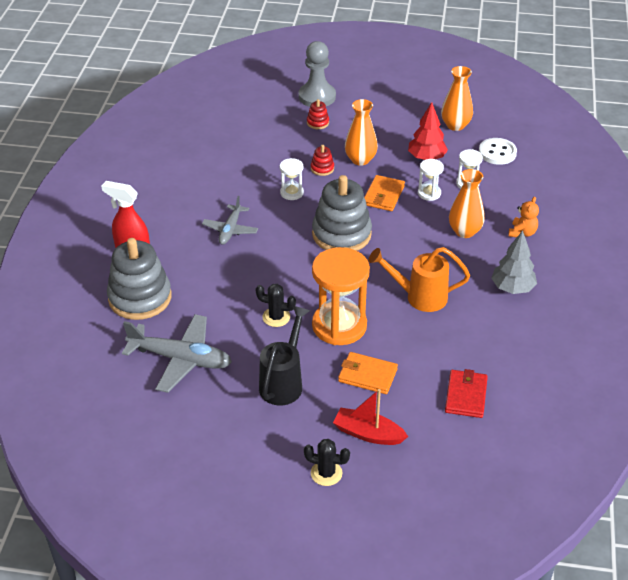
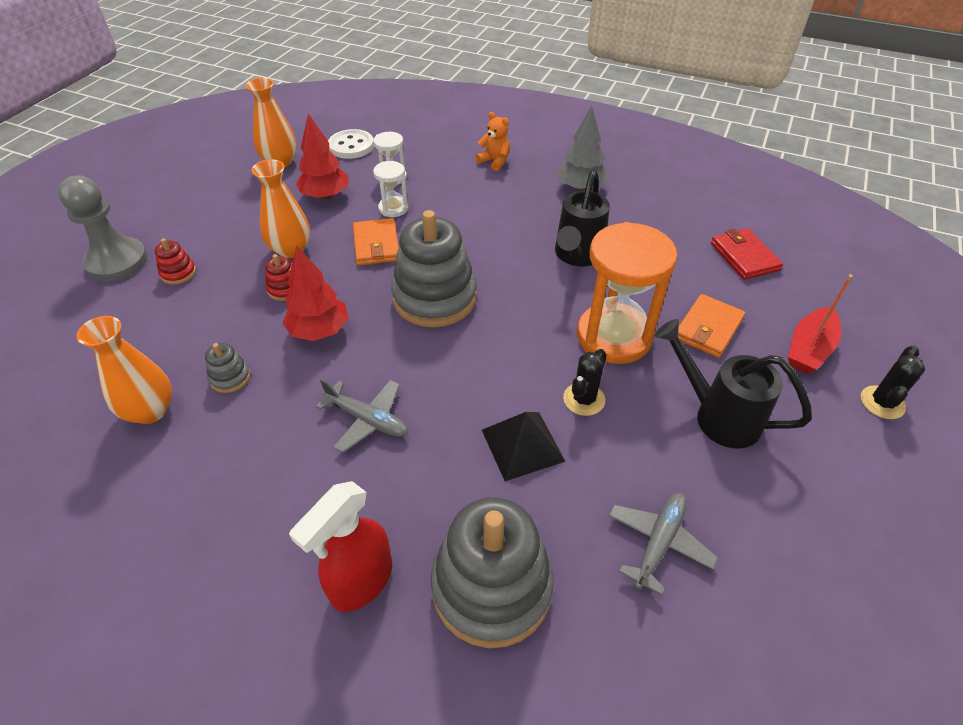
camera: 75 degrees left, 5 degrees up
(181, 359) = (658, 542): grey plane -> grey plane, size x0.61
(231, 295) = (522, 445): none -> black pyramid
(243, 170) = (230, 377): none -> grey stacking toy
(291, 193) = (319, 331): white hourglass -> red tree
(383, 195) = (376, 245): orange wallet -> orange wallet turned 45 degrees clockwise
(419, 297) = (576, 256): orange watering can -> black watering can
(464, 231) = (475, 198): orange vase -> orange vase (150, 411)
(466, 396) = (744, 257): red wallet -> red wallet turned 45 degrees clockwise

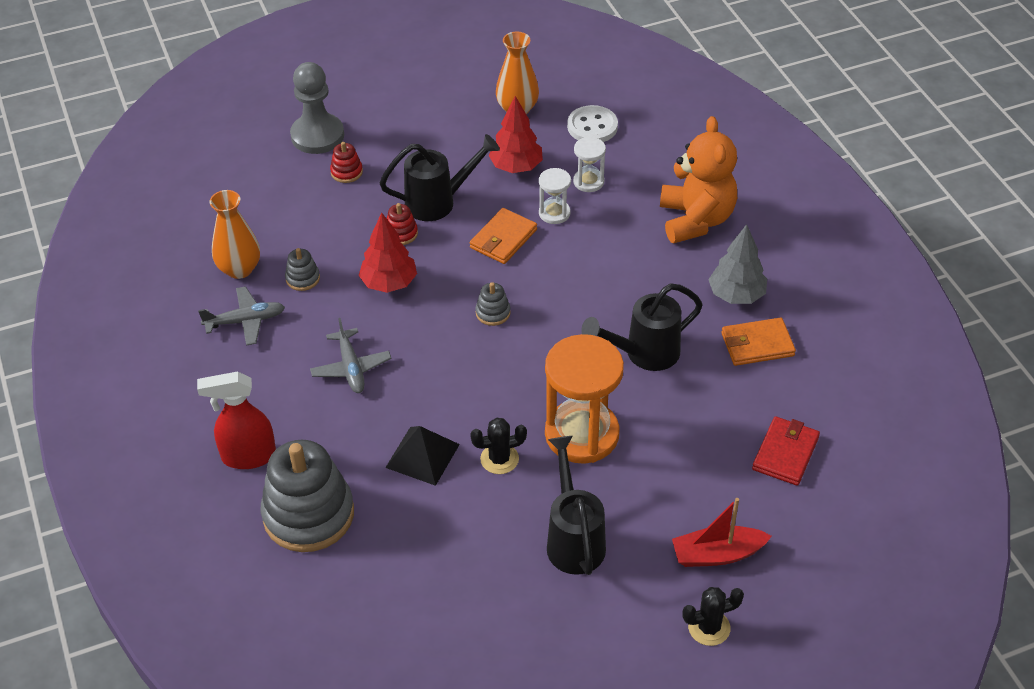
camera: 45 degrees right, 0 degrees up
(291, 250) = (439, 202): orange vase -> black watering can
(435, 298) = (493, 313): grey stacking toy -> grey stacking toy, size x0.43
(494, 161) = (696, 220): orange teddy bear -> orange teddy bear, size x2.08
(658, 542) = (427, 571): grey plane -> grey plane (246, 321)
(708, 328) = (661, 482): orange wallet -> orange wallet (757, 344)

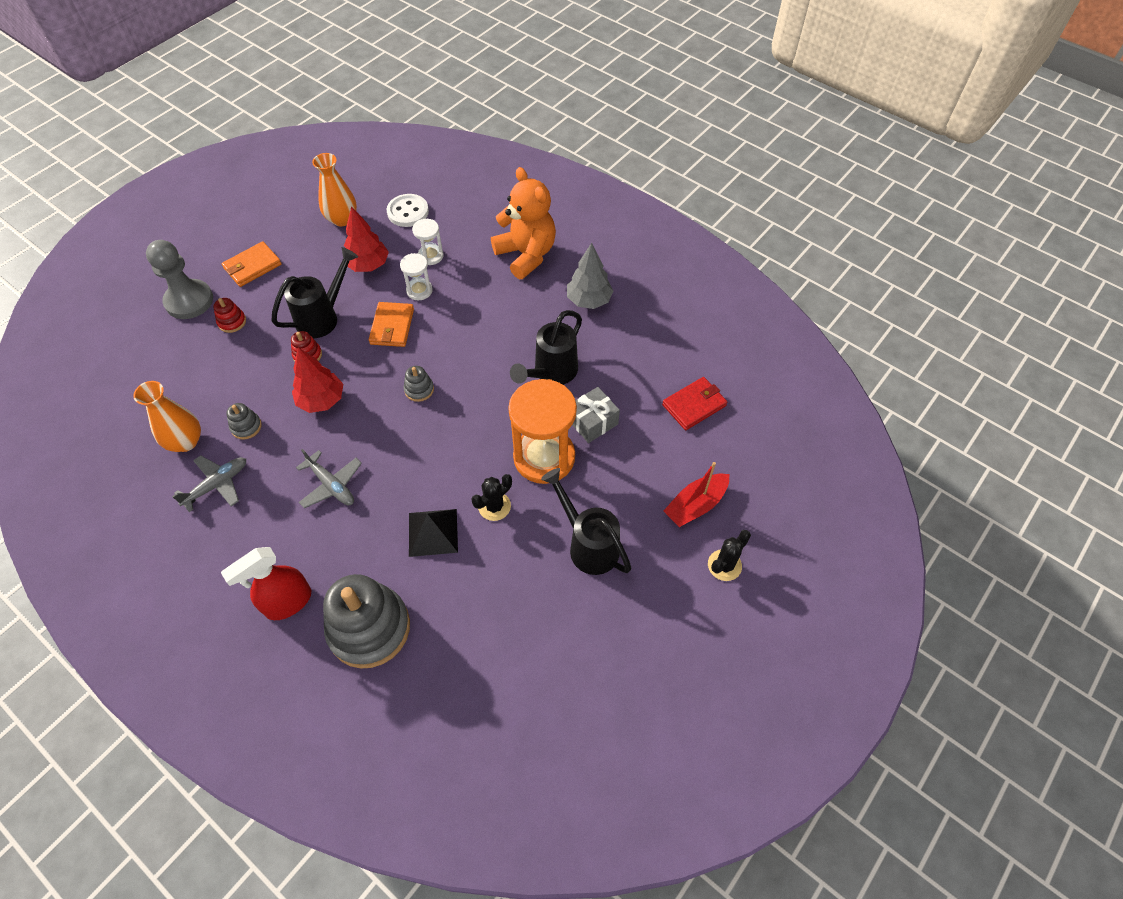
camera: 30 degrees left, 10 degrees up
(657, 421) = (592, 422): none -> grey gift
(757, 344) = (625, 332): orange wallet -> orange wallet (252, 266)
(785, 453) = (694, 405): red wallet -> red wallet turned 60 degrees clockwise

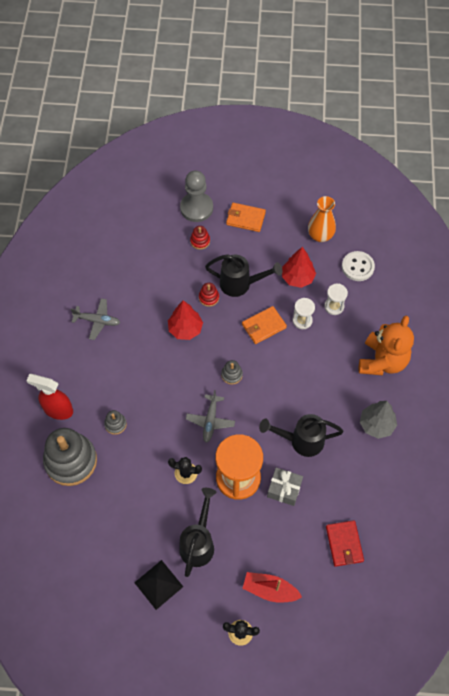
camera: 55 degrees right, 5 degrees up
(185, 441) = (110, 284): orange vase -> none
(246, 427) = (141, 305): grey stacking toy -> grey stacking toy (115, 424)
(331, 485) = (137, 377): grey plane -> grey plane (210, 421)
(433, 532) = (146, 451): black pyramid -> black pyramid (158, 584)
(694, 405) = (344, 544): red wallet -> red wallet turned 60 degrees clockwise

